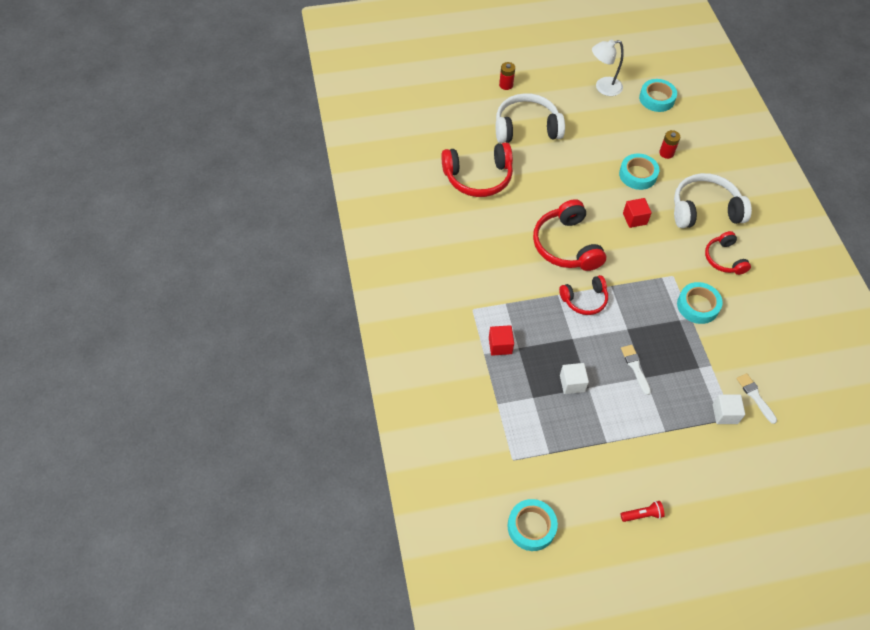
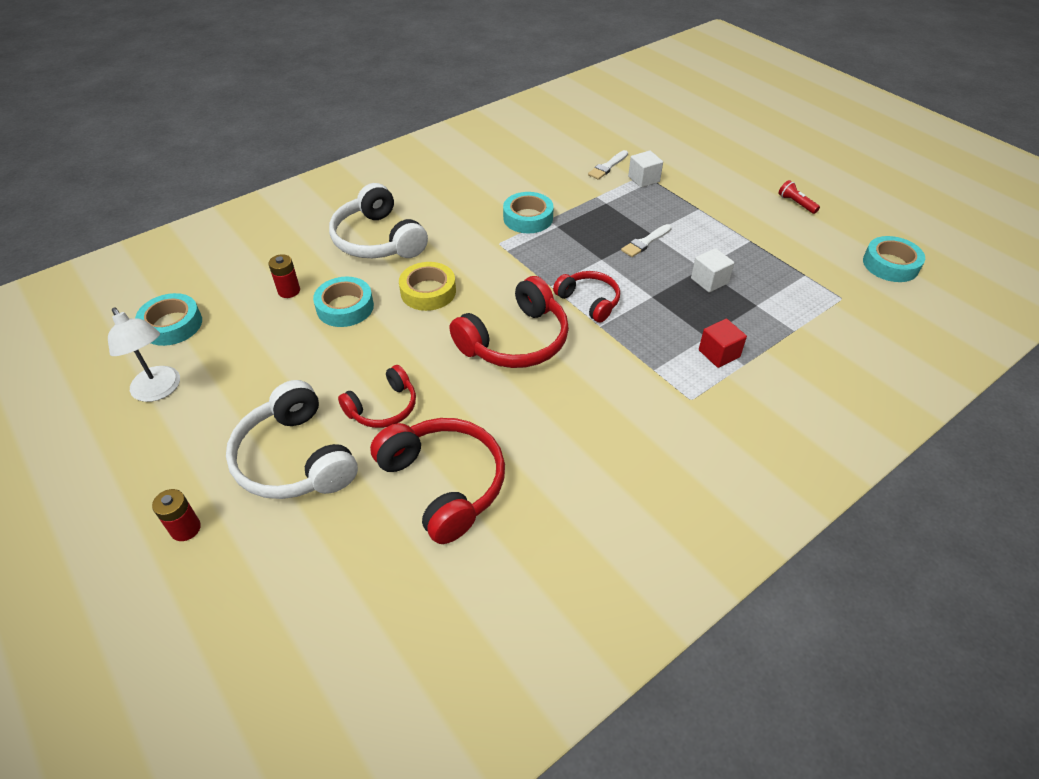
camera: 115 degrees left, 10 degrees down
(634, 219) = (428, 291): red cube -> yellow tape
(724, 259) = (447, 213): red headphones -> red headphones (383, 407)

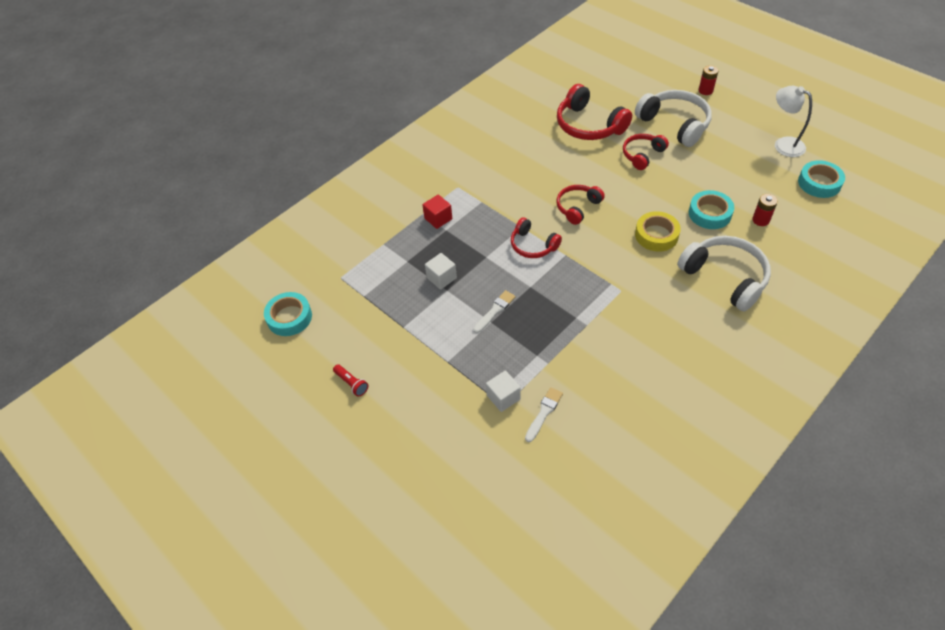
camera: 175 degrees right, 5 degrees up
(515, 340) = (577, 207): red headphones -> red headphones, size x0.60
(528, 218) = (605, 323): turquoise tape -> none

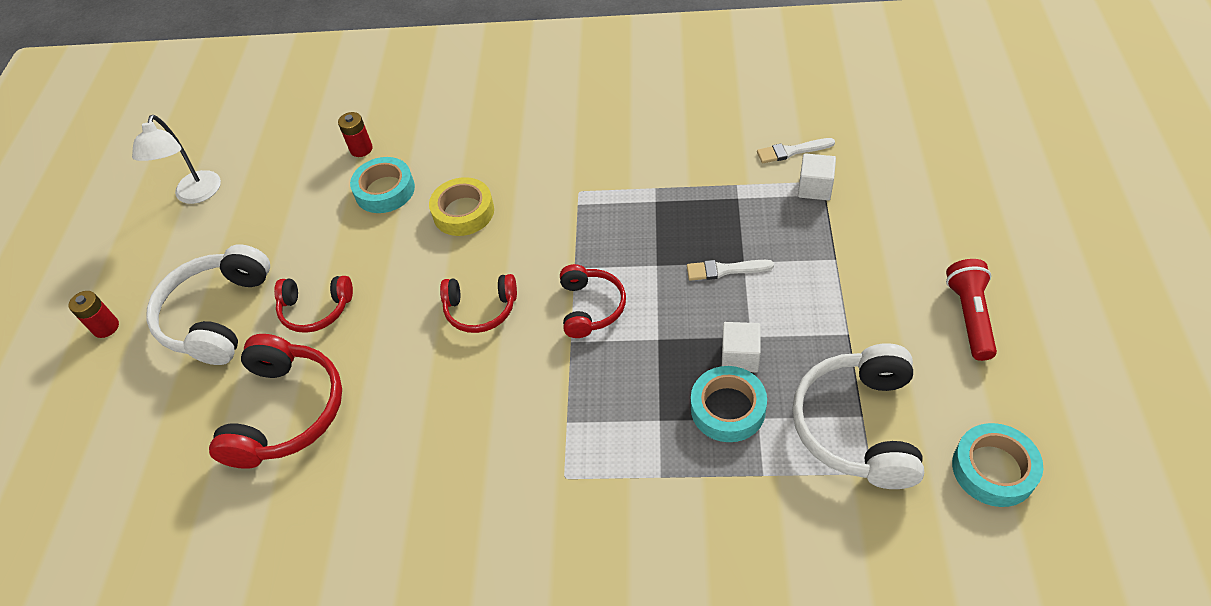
camera: 130 degrees left, 0 degrees up
(351, 383) = (969, 316): red flashlight -> red flashlight, size x1.62
(438, 219) = (649, 447): red cube -> none
(725, 278) = (479, 131): white headphones -> white headphones (858, 426)
(819, 183) = (256, 137): turquoise tape -> turquoise tape (728, 408)

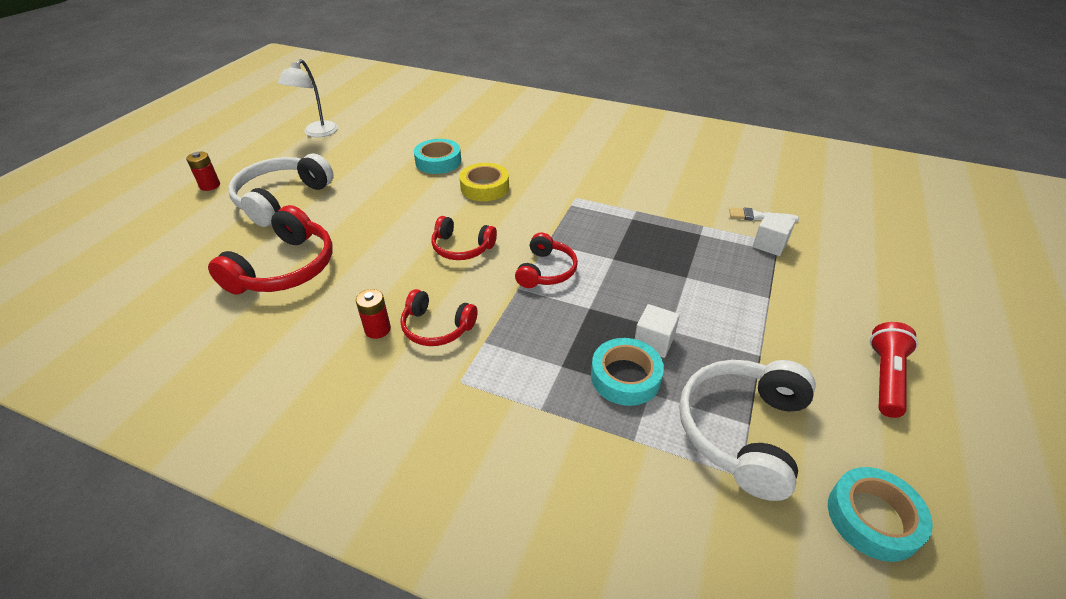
camera: 15 degrees right, 10 degrees down
(316, 309) = (347, 214): red headphones -> red headphones (437, 327)
(361, 149) = (437, 136): red battery -> red battery (377, 329)
(725, 270) = (668, 278): white brush -> none

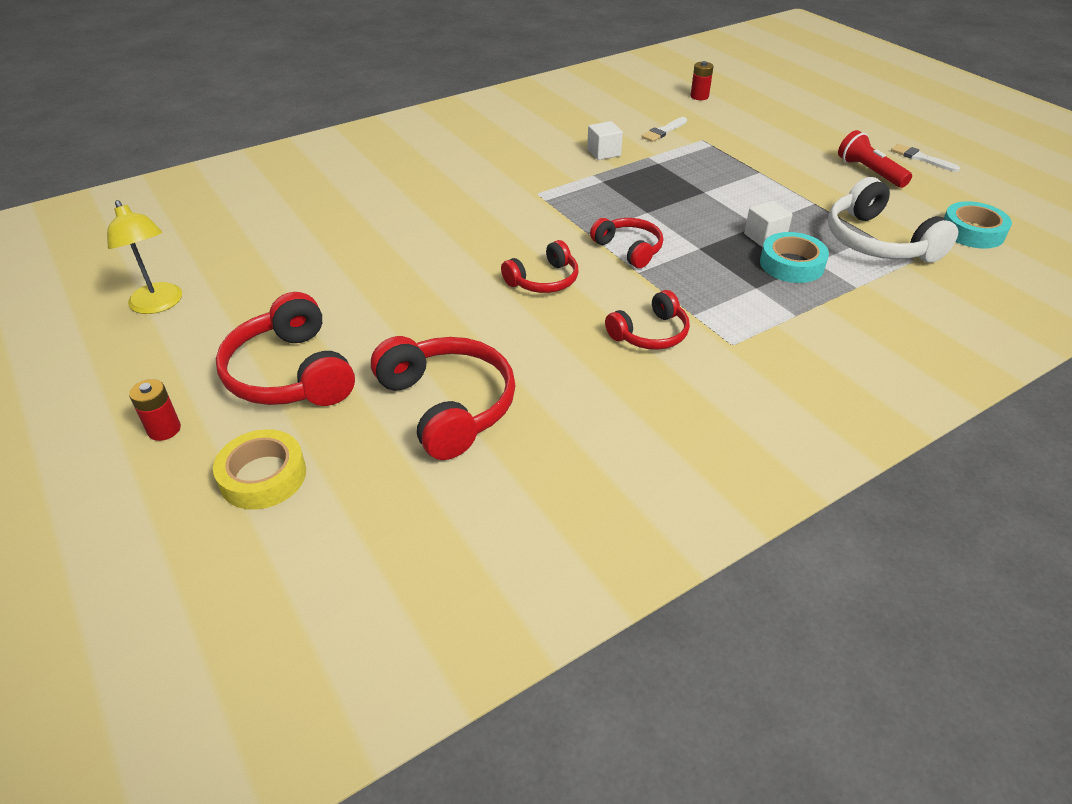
camera: 55 degrees left, 0 degrees up
(282, 199) = (291, 373): white headphones -> red headphones
(316, 133) = (159, 305): white lamp -> yellow lamp
(377, 329) = (620, 369): red battery -> red battery (699, 96)
(438, 161) = (365, 242): turquoise tape -> none
(484, 187) = (455, 232): yellow tape -> yellow tape (263, 476)
(769, 245) = (702, 144): white cube -> white cube (603, 153)
(987, 414) = (921, 158): none -> white brush

